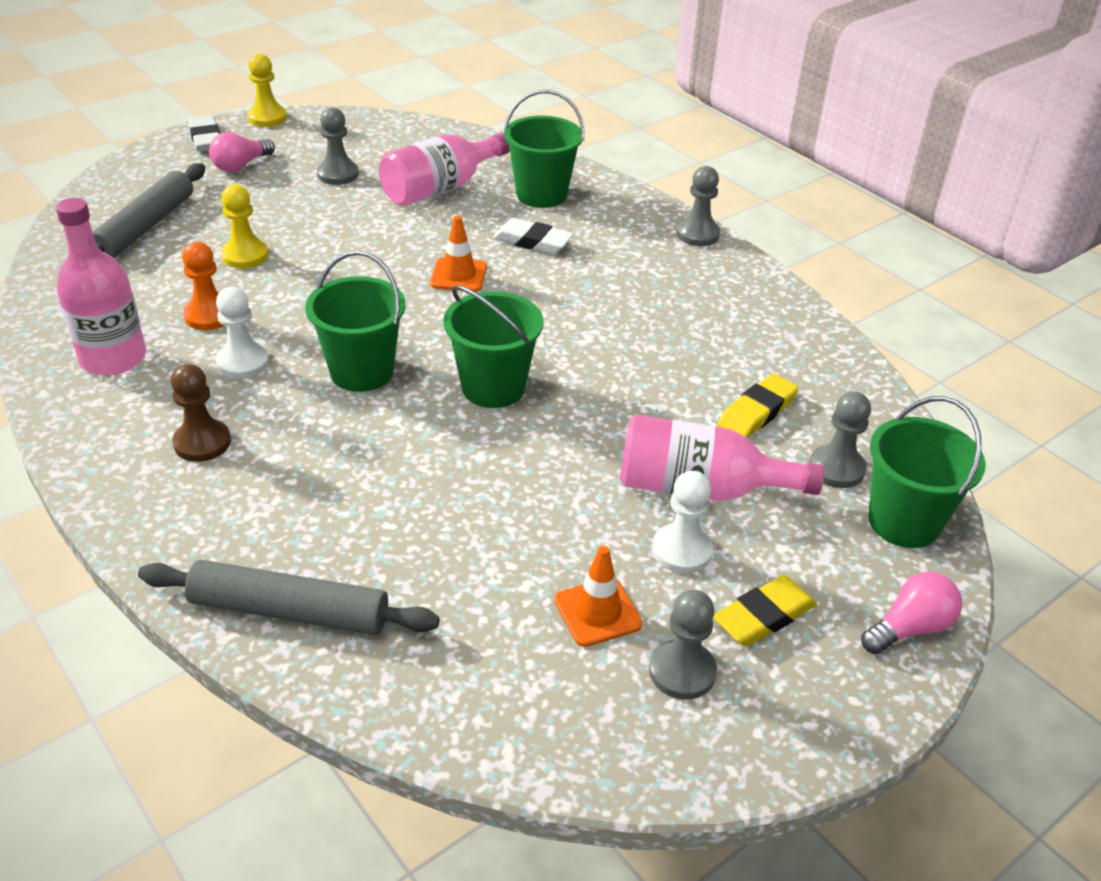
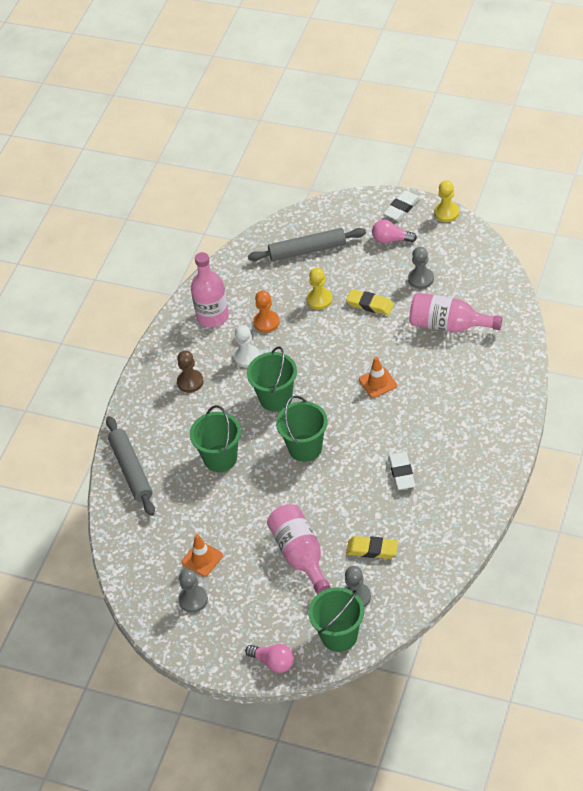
camera: 65 degrees right, 10 degrees up
(532, 242) = (435, 391): white eraser -> white eraser (401, 473)
(541, 194) = (484, 367): green bucket -> green bucket (220, 458)
(682, 550) = (257, 568): white pawn -> none
(697, 234) = (509, 451): grey pawn -> none
(763, 616) = (242, 611): yellow eraser -> yellow eraser (370, 304)

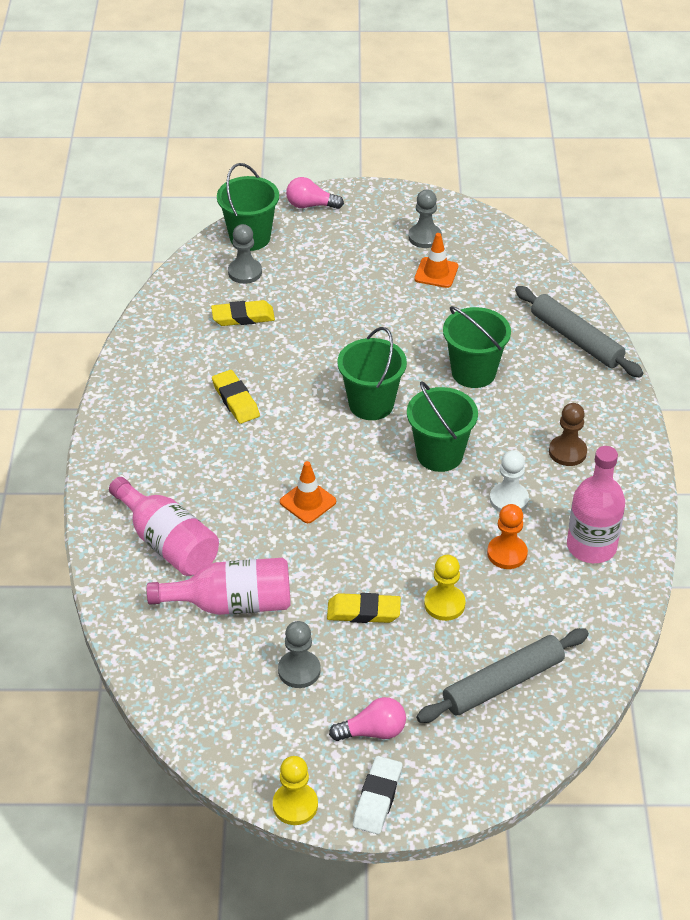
camera: 155 degrees right, 5 degrees down
(300, 555) = (325, 297): pink bottle -> pink bottle (167, 543)
(401, 473) = (236, 400): white eraser -> yellow eraser

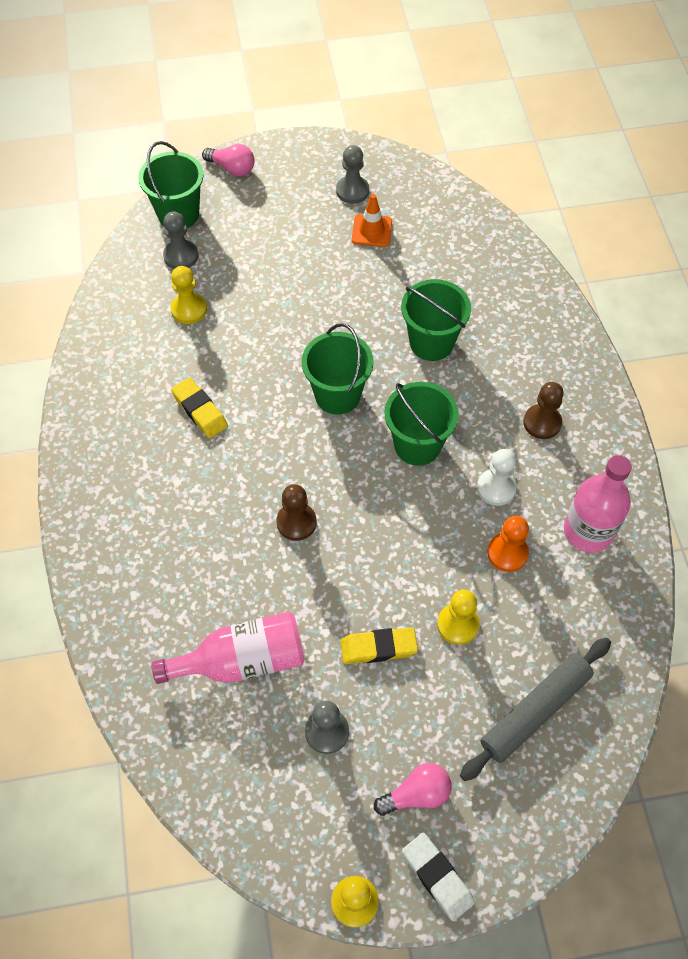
camera: 10 degrees left, 15 degrees up
(167, 543) = (162, 595): pink bottle -> none
(243, 317) = (189, 309): yellow eraser -> yellow pawn
(308, 502) = (296, 522): orange traffic cone -> brown pawn
(310, 205) = (232, 168): pink light bulb -> pink light bulb turned 150 degrees counterclockwise
(377, 798) = (437, 877): white eraser -> white eraser turned 45 degrees counterclockwise
(576, 339) = (523, 289): grey rolling pin -> none

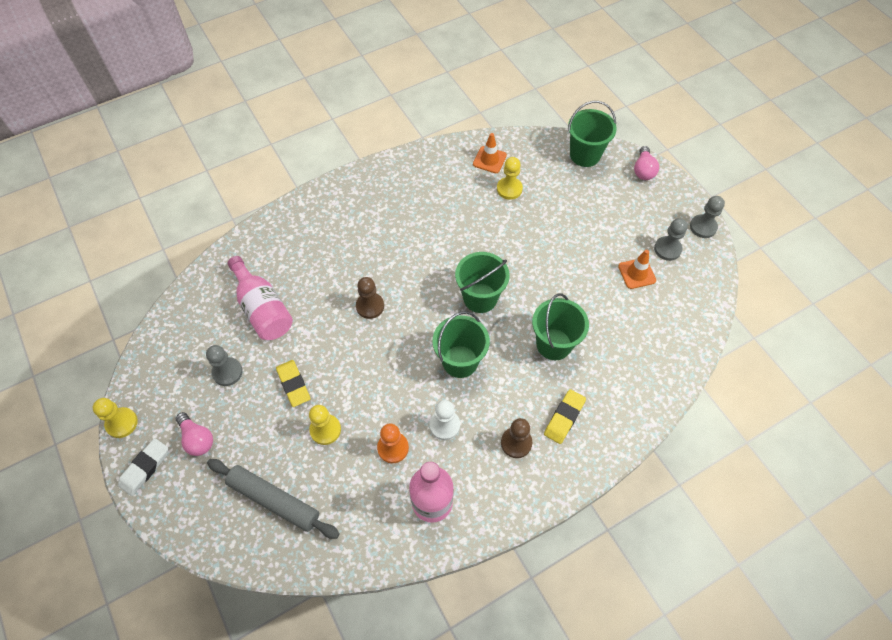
camera: 70 degrees right, 0 degrees up
(130, 314) = (489, 160): none -> orange traffic cone
(181, 256) = (550, 169): grey pawn -> grey pawn (703, 227)
(200, 410) = (433, 223): yellow eraser -> yellow eraser (564, 418)

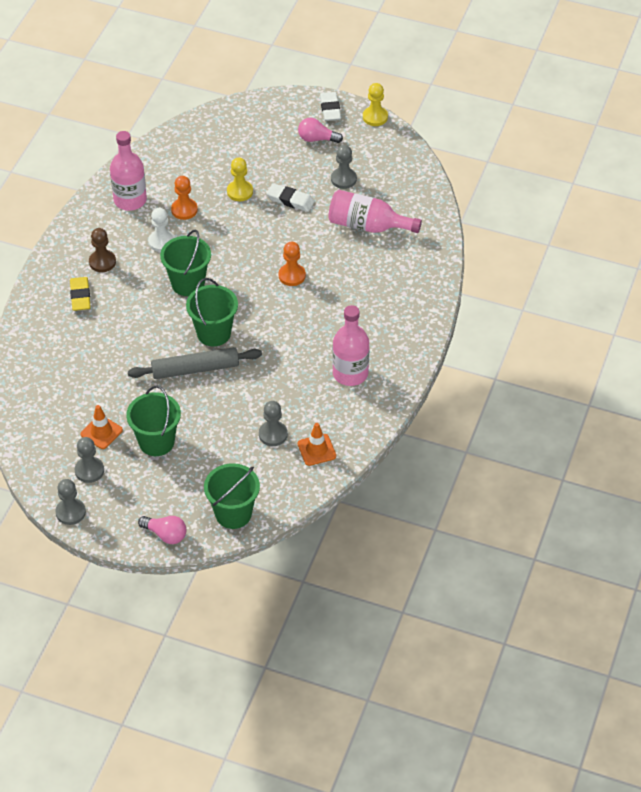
camera: 140 degrees right, 10 degrees down
(274, 500) = (231, 143): grey rolling pin -> grey rolling pin (195, 369)
(293, 384) = (290, 200): yellow eraser -> white eraser
(370, 306) = (292, 275): brown pawn -> orange pawn
(411, 196) = (350, 373): none -> pink bottle
(509, 189) = (273, 434): yellow pawn -> grey pawn
(554, 344) = (127, 337): green bucket -> green bucket (156, 442)
(643, 170) = (165, 534): pink light bulb -> pink light bulb turned 150 degrees clockwise

